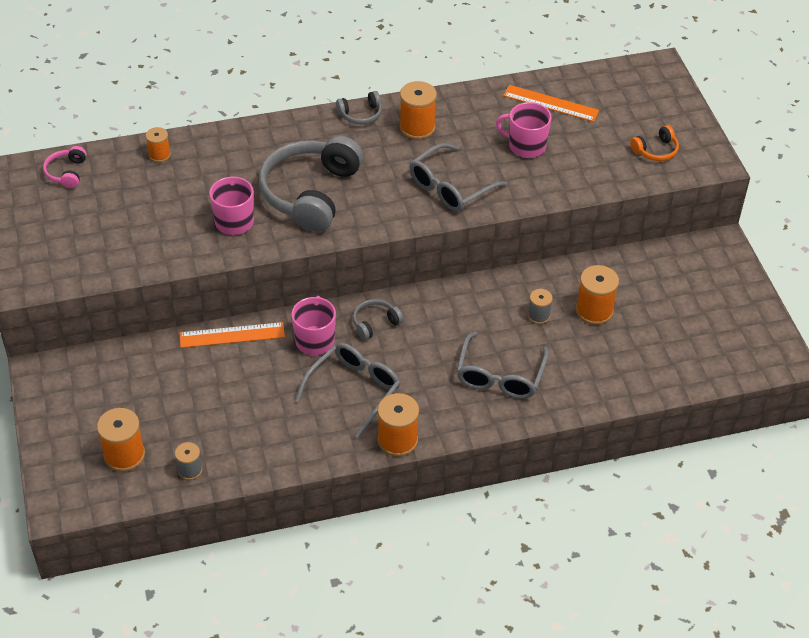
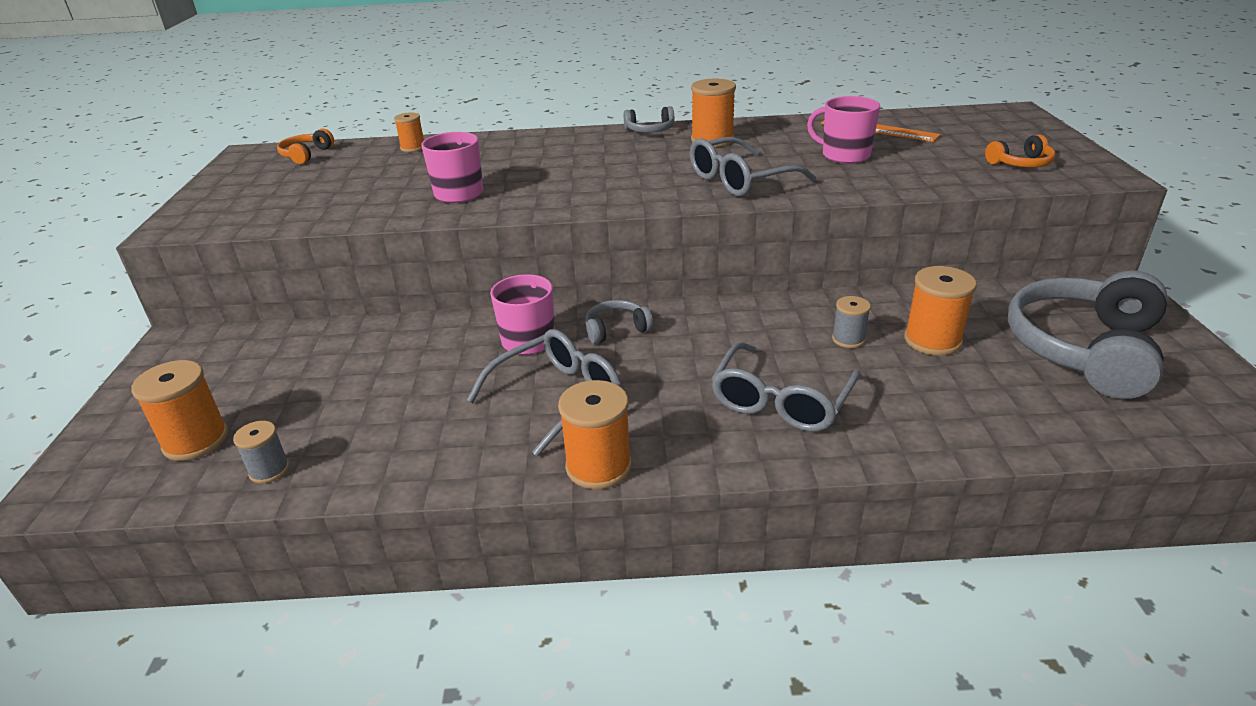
camera: 15 degrees right, 15 degrees down
(66, 172) = (306, 155): pink headphones -> orange headphones
(232, 335) = (426, 326): orange ruler -> none
(310, 193) = (563, 177): grey headphones -> grey headphones (1084, 349)

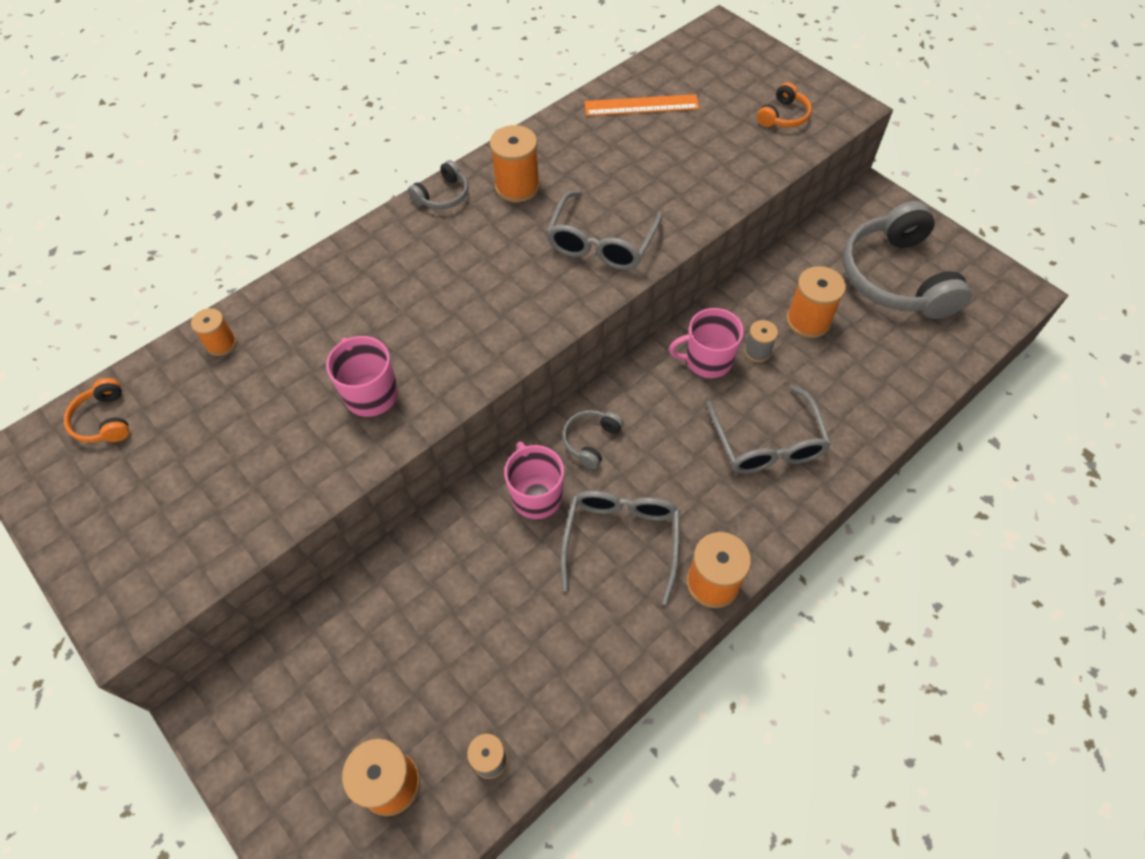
camera: 40 degrees left, 25 degrees up
(844, 155) = (649, 162): pink mug -> pink mug (707, 360)

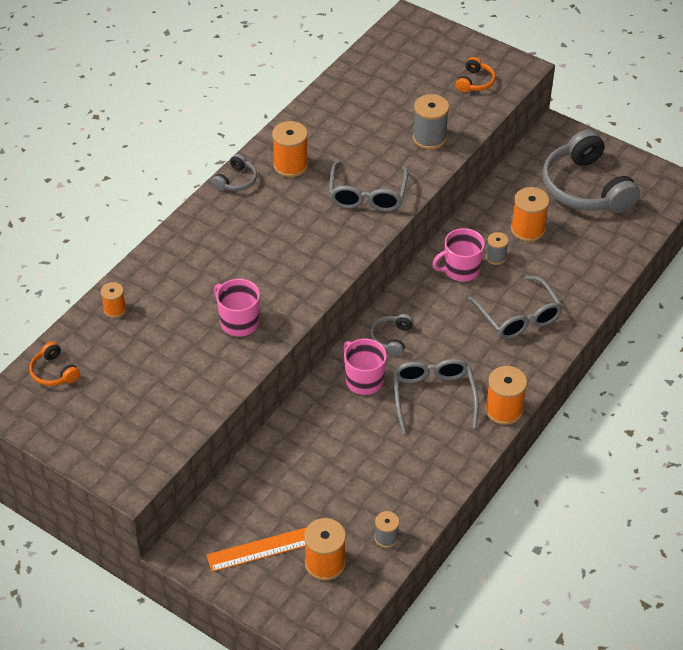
camera: 15 degrees left, 10 degrees down
(641, 105) = (365, 90): orange ruler -> orange ruler (262, 549)
(705, 179) = (429, 138): none -> grey spool

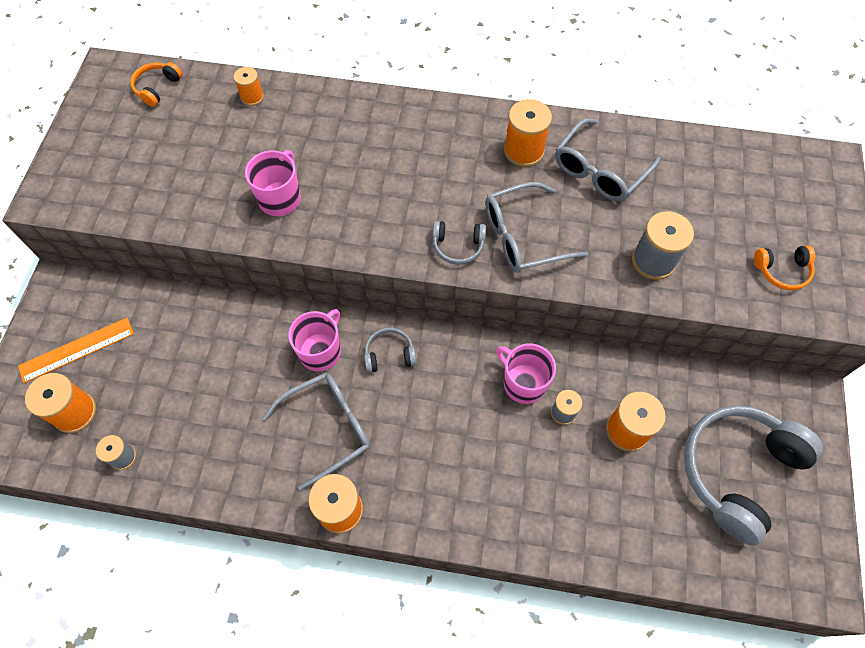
camera: 65 degrees right, 15 degrees up
(236, 181) = (473, 116): grey headphones -> grey headphones (458, 246)
(262, 549) = (77, 350): orange ruler -> orange ruler turned 75 degrees counterclockwise
(519, 317) = (486, 473): grey glasses -> grey glasses (599, 170)

